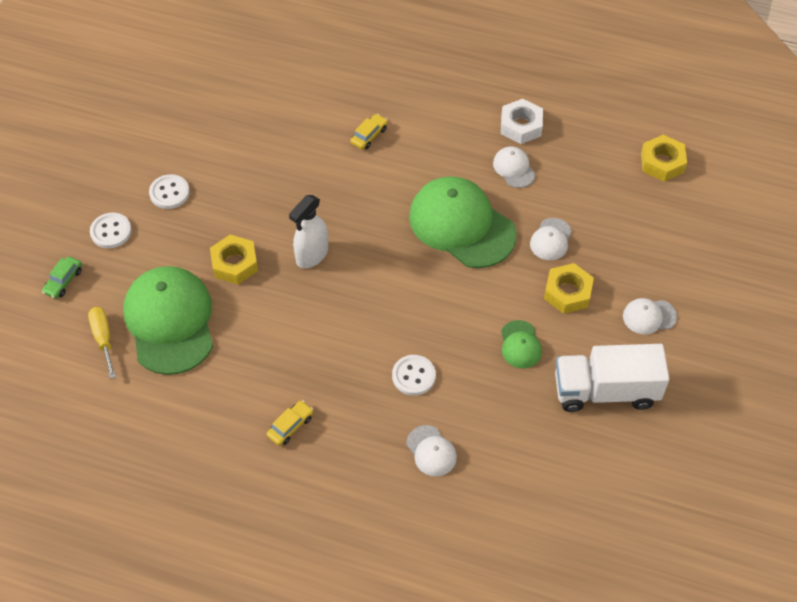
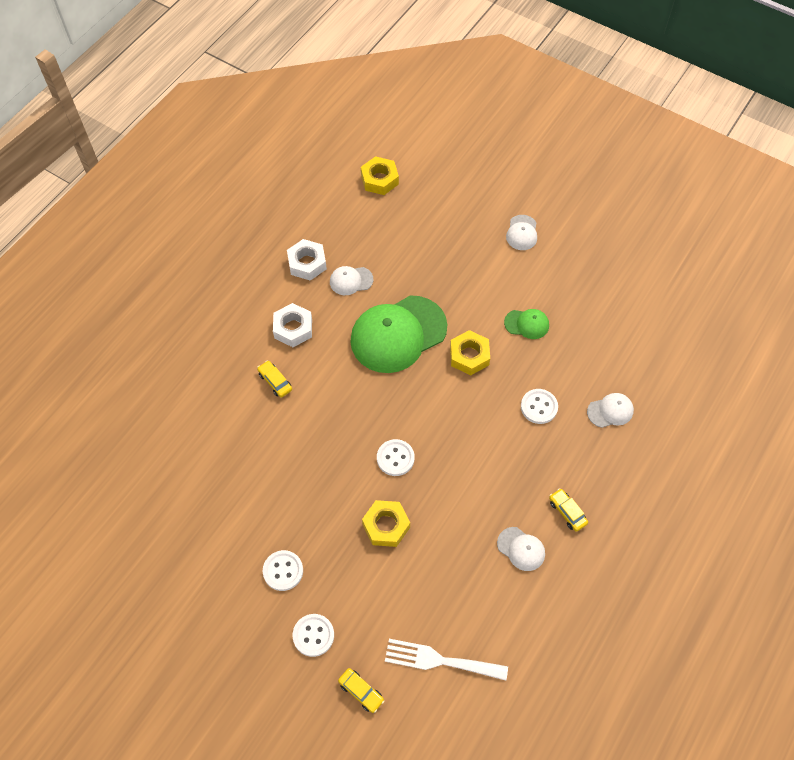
camera: 75 degrees left, 5 degrees up
(63, 281) = (361, 691): green car -> yellow car
(103, 339) = (439, 660): yellow screwdriver -> white fork
(170, 321) = (435, 595): green cap -> none
(312, 255) = (395, 458): white spray bottle -> white button
(436, 134) = (293, 328): none -> white nut
(551, 239) = (432, 275): white cap -> white cap (521, 549)
(567, 292) = (486, 278): yellow nut -> yellow nut (469, 356)
(605, 391) = (580, 280): white truck -> none

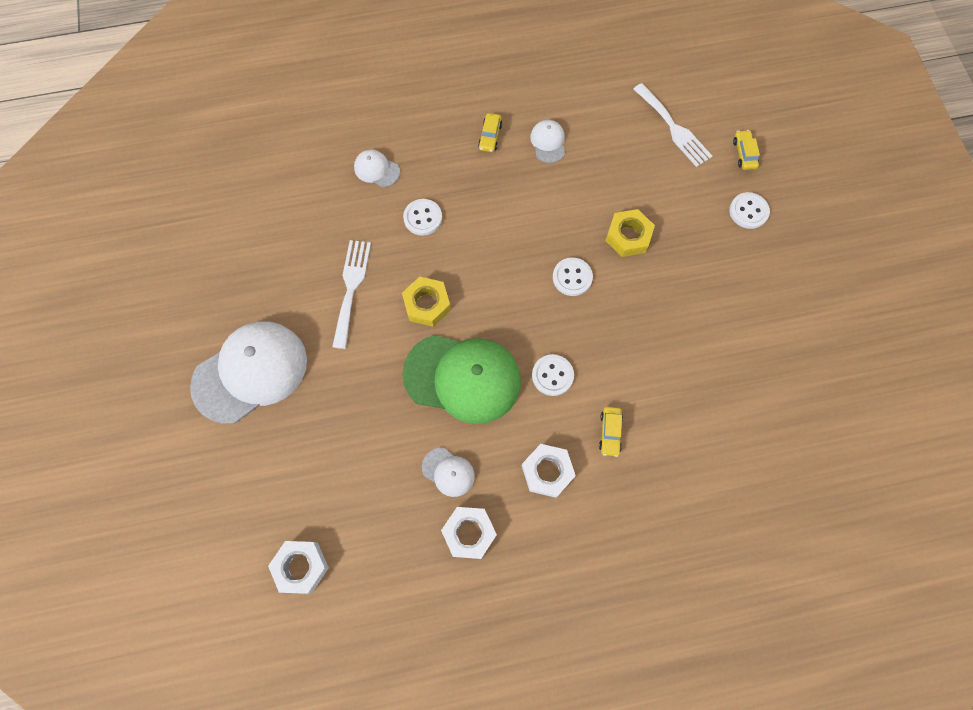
camera: 135 degrees left, 10 degrees up
(283, 571) = (735, 271): white button -> white button (552, 375)
(379, 179) = (301, 567): yellow nut -> white nut
(522, 233) = (250, 372): white cap -> white cap, size x2.23
(527, 324) = (351, 288): green cap -> white fork

